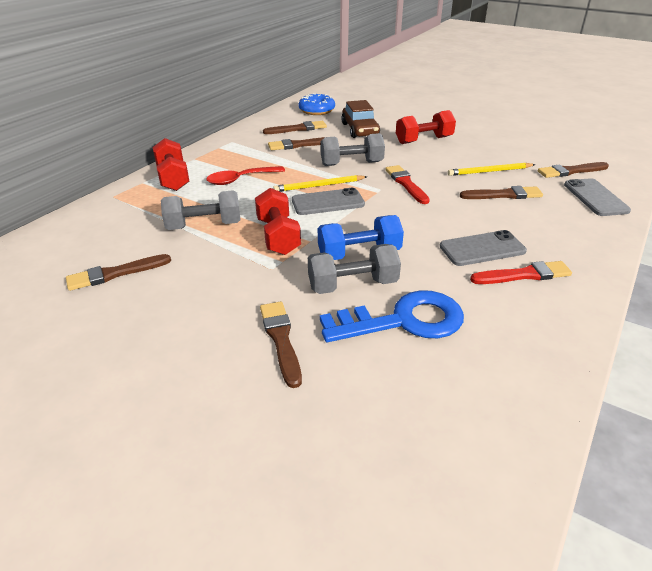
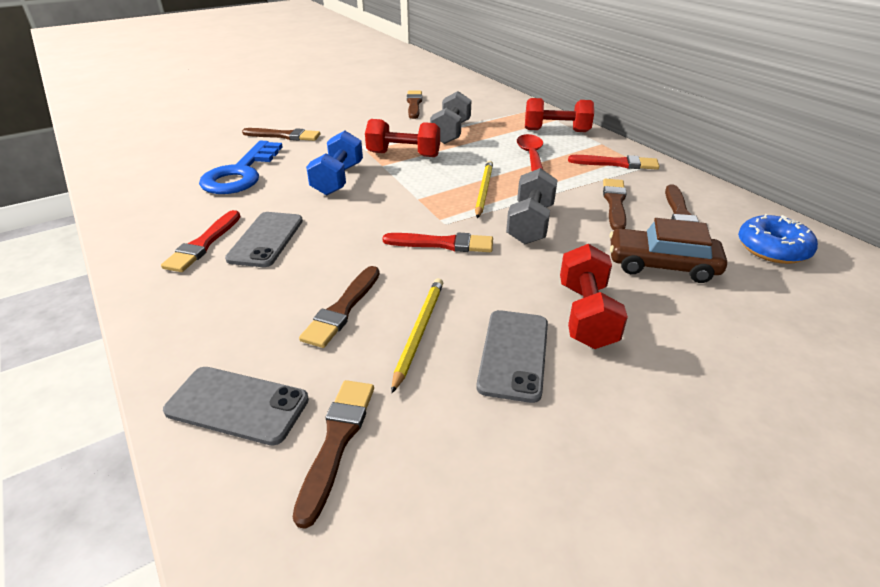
camera: 115 degrees right, 0 degrees up
(233, 150) = (617, 163): none -> red brush
(328, 202) = (442, 187): grey phone -> grey phone (513, 354)
(352, 285) = (302, 167): grey dumbbell -> none

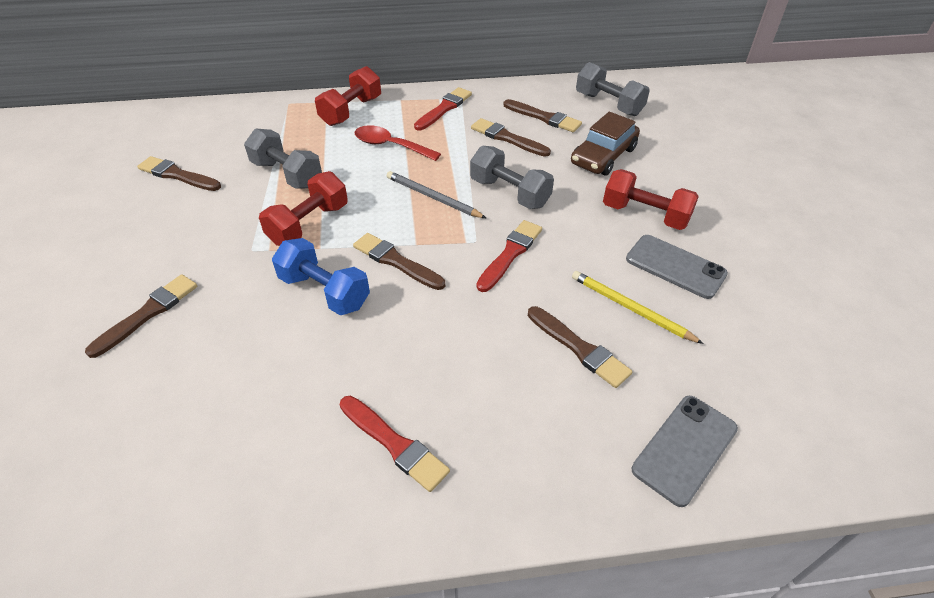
camera: 65 degrees left, 10 degrees up
(241, 174) = (229, 380): blue key -> none
(266, 239) = (421, 382): grey phone -> none
(336, 442) = (740, 391): brown brush -> brown brush (396, 261)
(483, 190) = (433, 197): yellow pencil -> grey pencil
(772, 248) = (608, 104): blue donut -> grey dumbbell

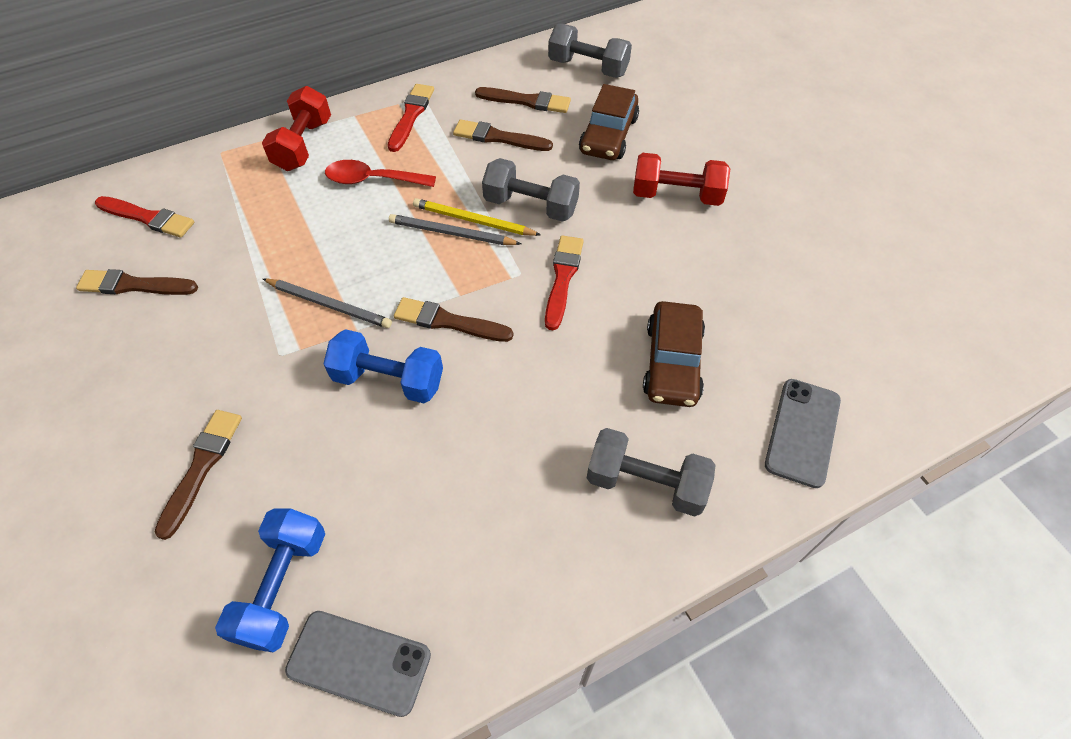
camera: 20 degrees left, 10 degrees up
(153, 424) = (283, 586): none -> blue dumbbell
(287, 174) = (270, 248): grey dumbbell -> grey dumbbell (646, 483)
(309, 224) = (329, 305): red dumbbell -> grey pencil
(394, 444) = (542, 519): red brush -> red brush (148, 218)
(579, 348) = (672, 362): brown brush -> brown car
(631, 308) = (703, 305): yellow pencil -> yellow pencil (473, 221)
(675, 267) = (726, 246): grey phone -> grey phone (359, 662)

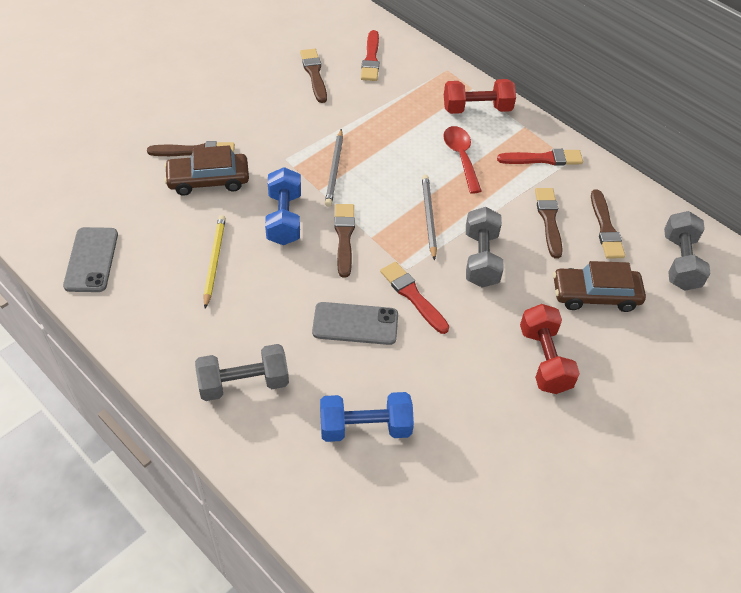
camera: 70 degrees right, 5 degrees down
(283, 586) = (129, 212): blue dumbbell -> blue dumbbell (365, 427)
(473, 221) = (447, 227): yellow pencil -> yellow pencil (214, 261)
(562, 278) = (413, 296): red brush -> red brush turned 120 degrees counterclockwise
(646, 483) = (244, 383): grey dumbbell -> grey dumbbell turned 75 degrees clockwise
(672, 362) = (356, 384): brown car -> brown car (208, 180)
(802, 432) = (318, 486): grey phone -> grey phone (355, 324)

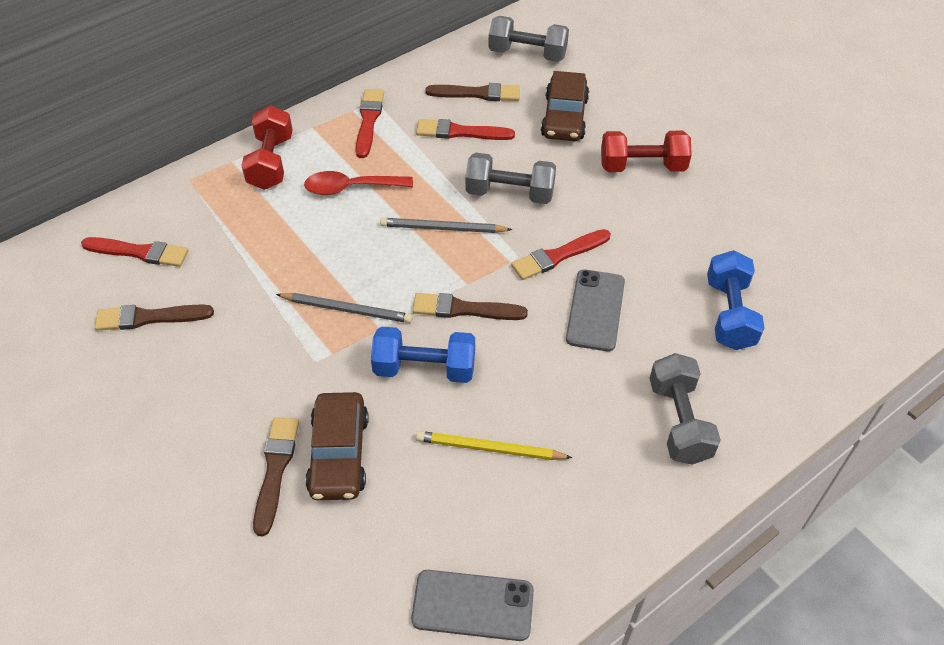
camera: 80 degrees left, 0 degrees up
(549, 220) = (460, 132): brown brush -> red brush

